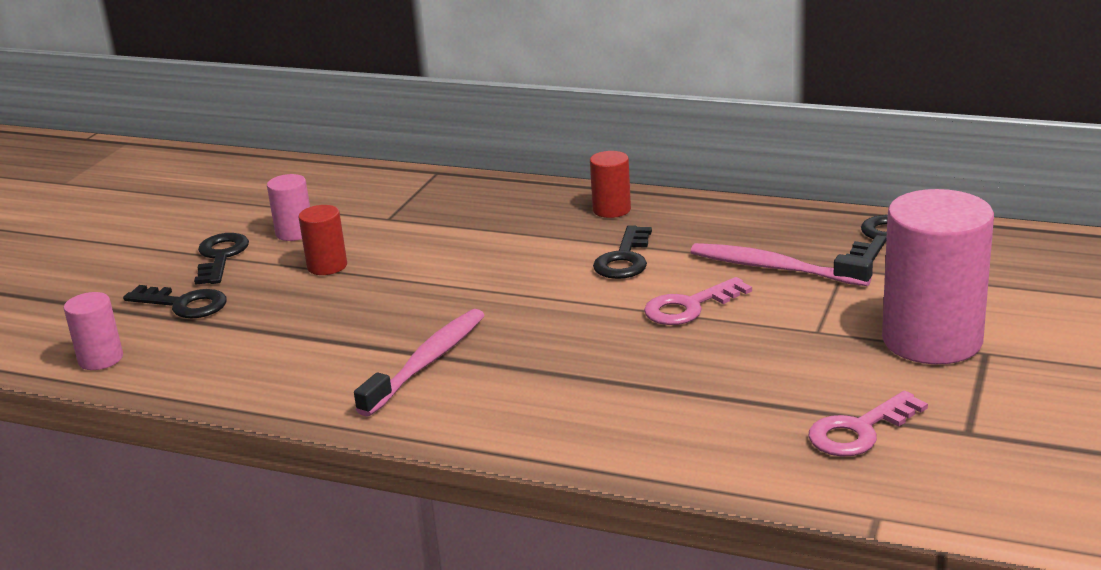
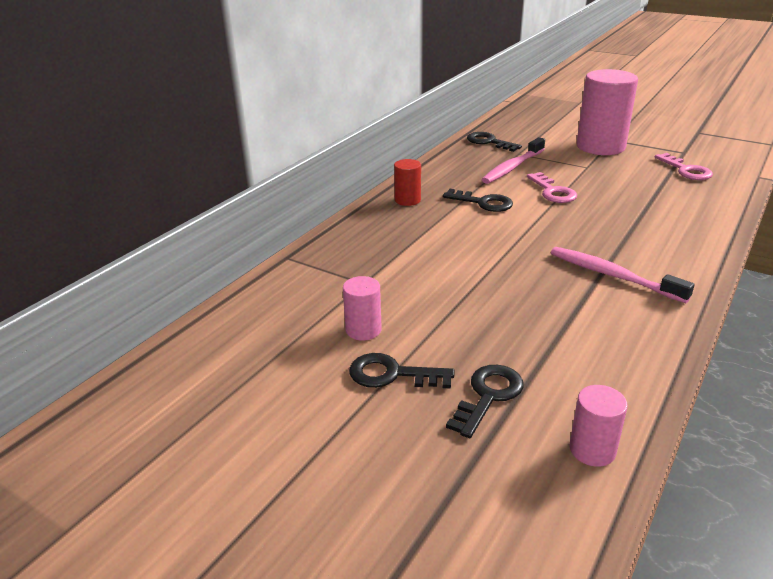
camera: 80 degrees left, 5 degrees up
(327, 266) = (442, 313): red cylinder -> none

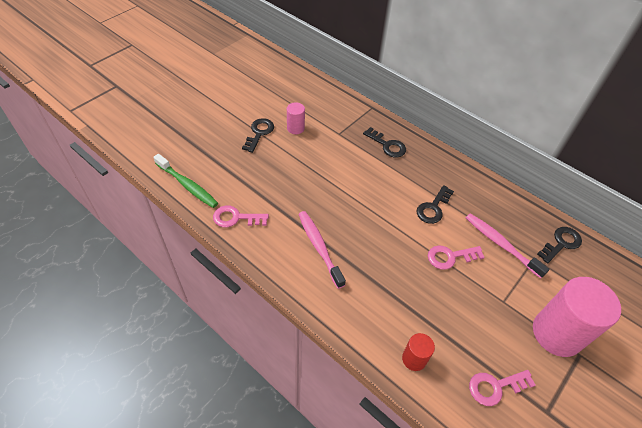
camera: 95 degrees right, 20 degrees up
(407, 200) = (441, 168): red cylinder -> red cylinder (414, 359)
(488, 396) = (233, 161): black key -> black key (387, 145)
(592, 450) = (187, 185): pink cylinder -> green toothbrush
(612, 275) = (319, 247): pink toothbrush -> pink toothbrush turned 75 degrees counterclockwise
(622, 364) = (236, 218): none -> pink key

